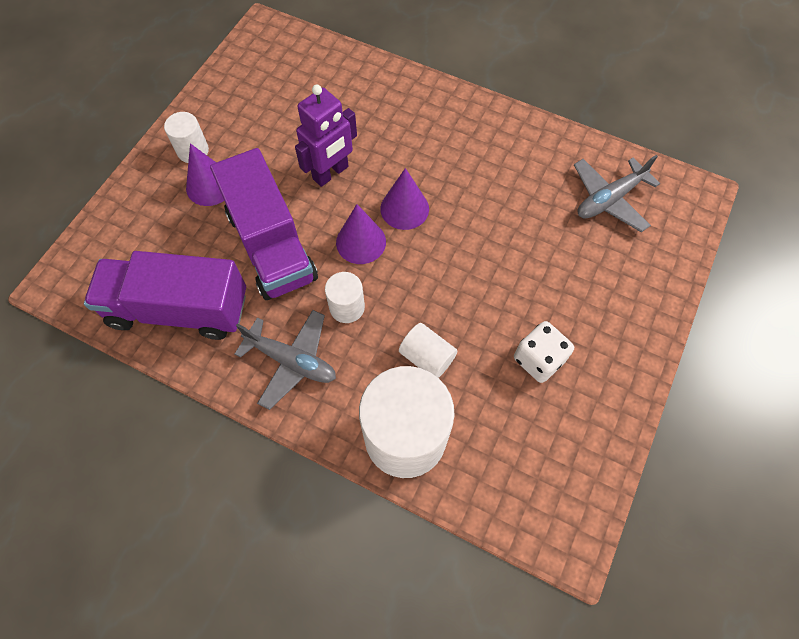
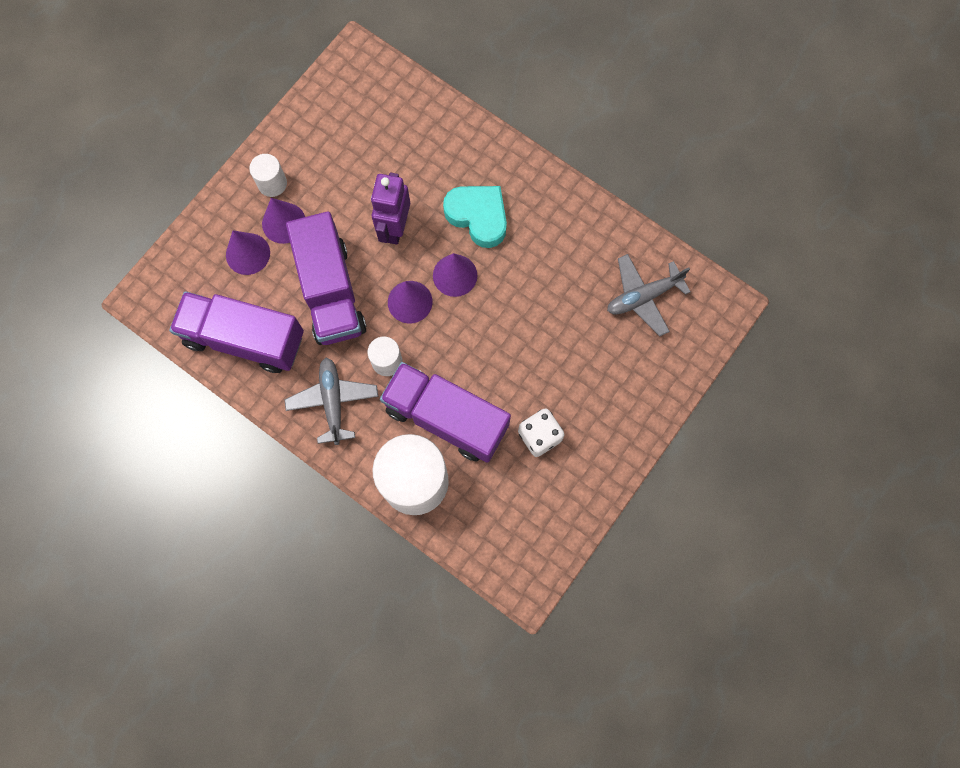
camera: 10 degrees right, 10 degrees up
(173, 221) = (248, 254): none -> purple cone
(291, 361) = (333, 401): grey plane -> grey plane turned 135 degrees counterclockwise
(331, 173) = (395, 228): purple robot -> purple robot turned 135 degrees clockwise
(417, 150) = (478, 216): none -> turquoise heart
(427, 357) = (446, 418): white cylinder -> purple truck

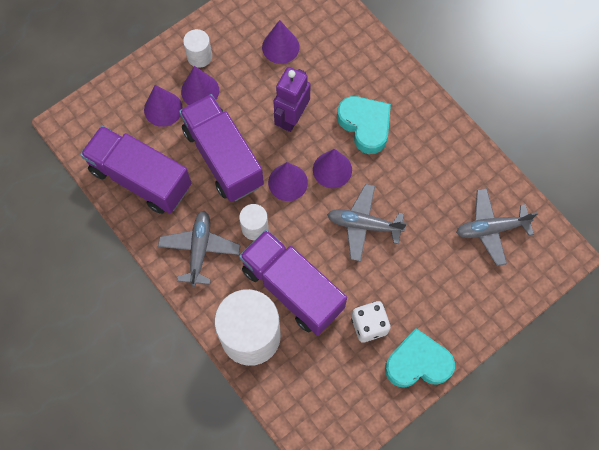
camera: 15 degrees right, 5 degrees down
(331, 292) = (223, 157): purple truck -> purple truck turned 150 degrees clockwise
(360, 150) = (280, 47): none -> purple cone
(505, 328) = (363, 225): none -> grey plane
(602, 463) = (418, 363): none -> turquoise heart

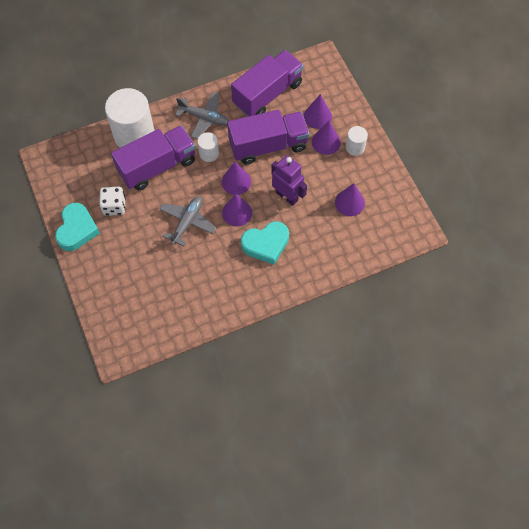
camera: 105 degrees right, 5 degrees down
(491, 229) = (154, 308): grey plane -> none

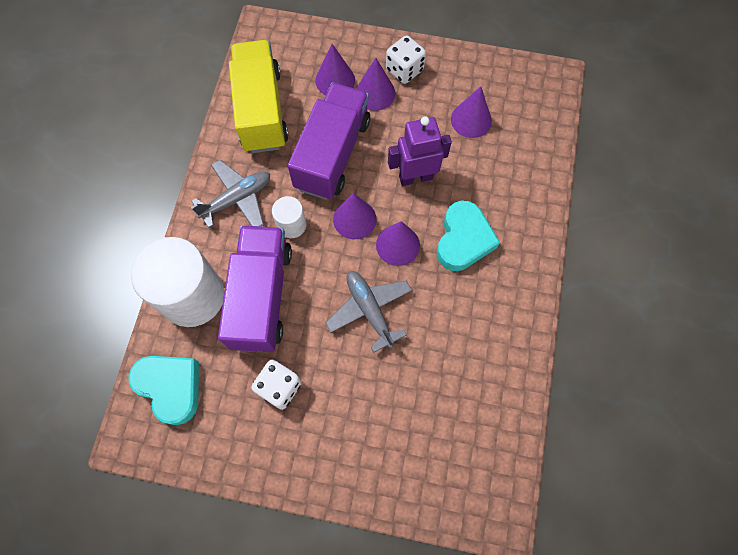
camera: 55 degrees left, 5 degrees up
(77, 229) = (278, 459): turquoise heart -> turquoise heart (170, 387)
(267, 94) = (261, 110): purple truck -> yellow truck
(355, 147) = (404, 70): white cylinder -> white dice

